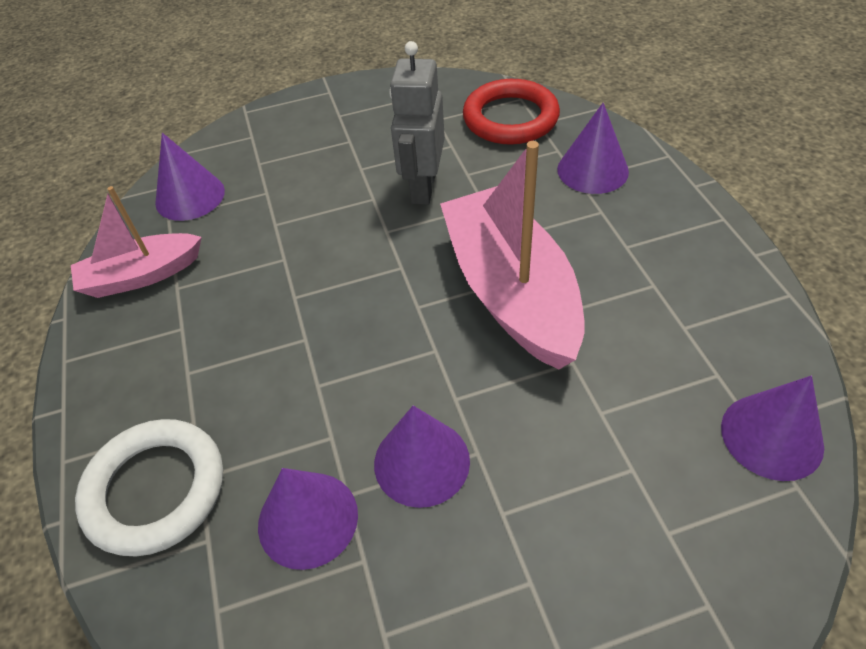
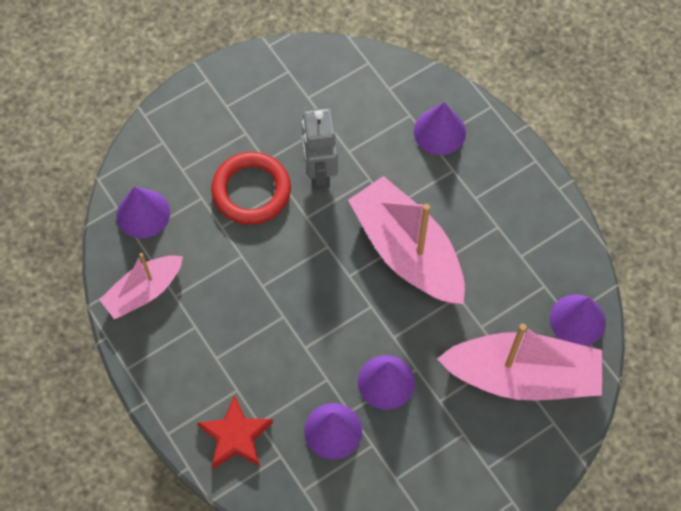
camera: 20 degrees left, 15 degrees up
(155, 490) = (235, 436): white ring -> red star
(510, 118) = (366, 87): red ring -> red ring (251, 191)
(659, 505) = (522, 376): none -> pink boat

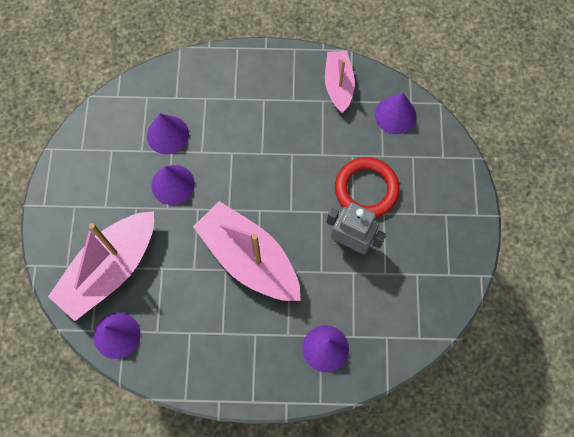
camera: 125 degrees right, 5 degrees up
(235, 436) = (207, 81): red star -> none
(407, 252) = (249, 259): pink boat -> pink boat turned 135 degrees counterclockwise

